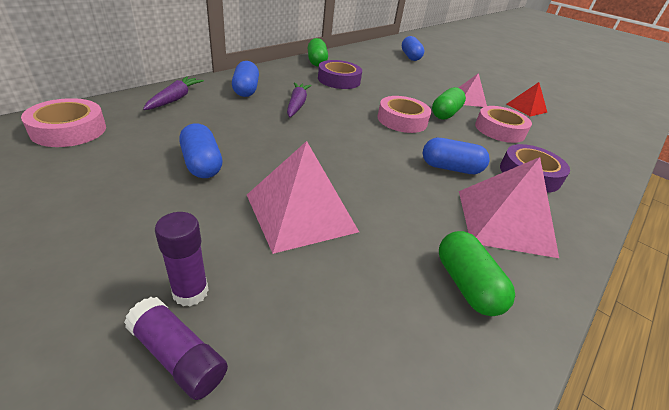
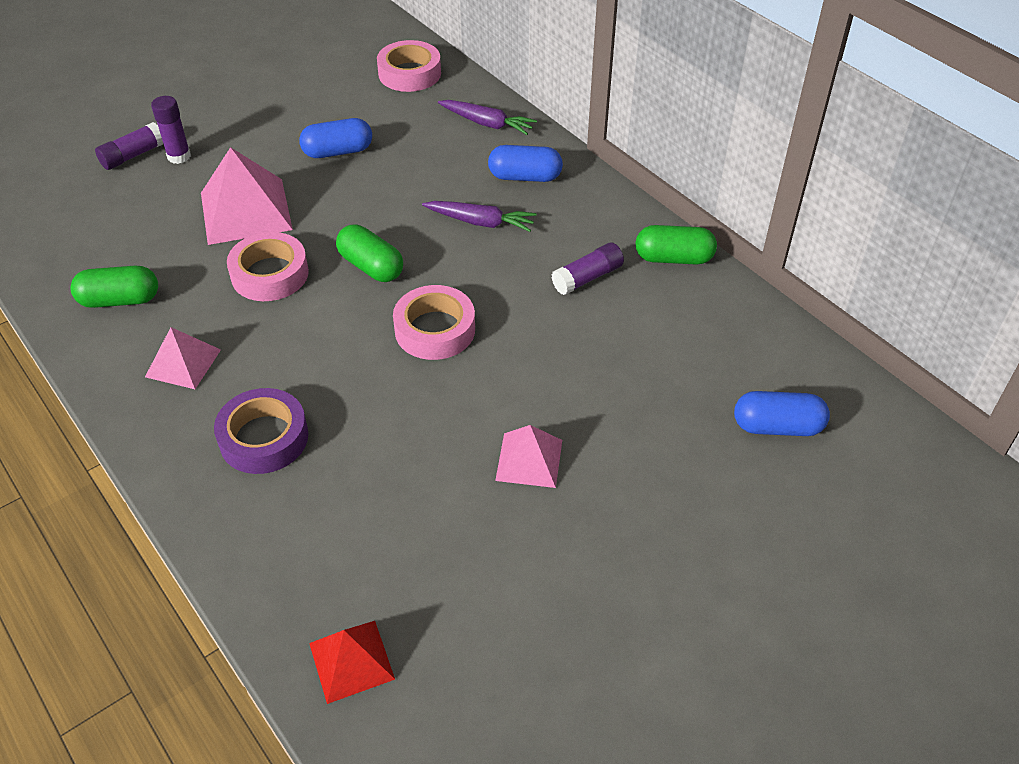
camera: 105 degrees right, 10 degrees up
(339, 80) = (587, 278): purple tape -> purple glue stick
(445, 113) = (461, 396): green capsule -> green capsule (371, 266)
(450, 168) = (296, 348): blue capsule -> none
(499, 130) = (399, 460): pink tape -> pink tape (270, 274)
(504, 222) = (183, 363): pink pyramid -> pink pyramid, size x0.59
(526, 108) = (498, 563): red pyramid -> red pyramid (351, 661)

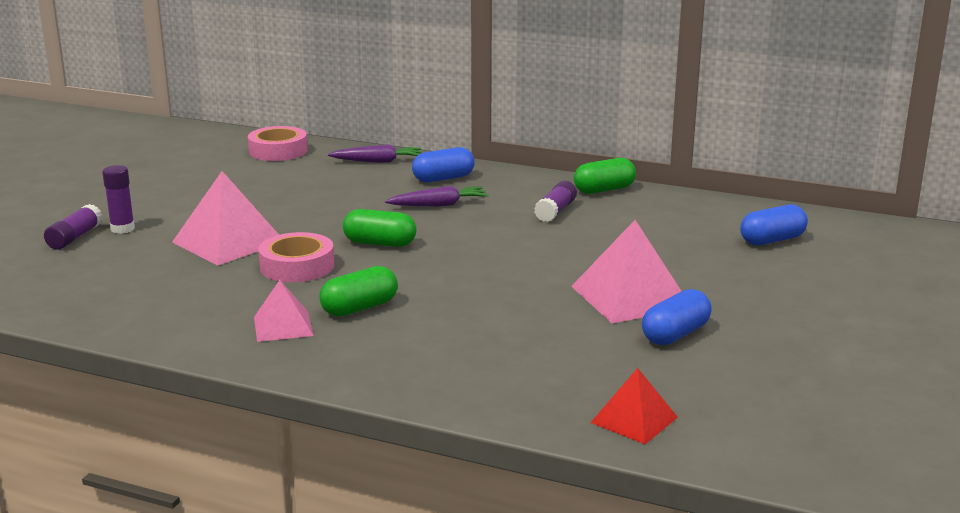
camera: 30 degrees left, 25 degrees down
(120, 300) = (174, 310): green capsule -> green capsule (359, 308)
(264, 438) = (410, 342): purple tape -> none
(338, 151) = (270, 198): blue capsule -> blue capsule (675, 334)
(435, 330) = (475, 259): pink tape -> none
(529, 460) = (630, 297): pink pyramid -> pink pyramid, size x1.71

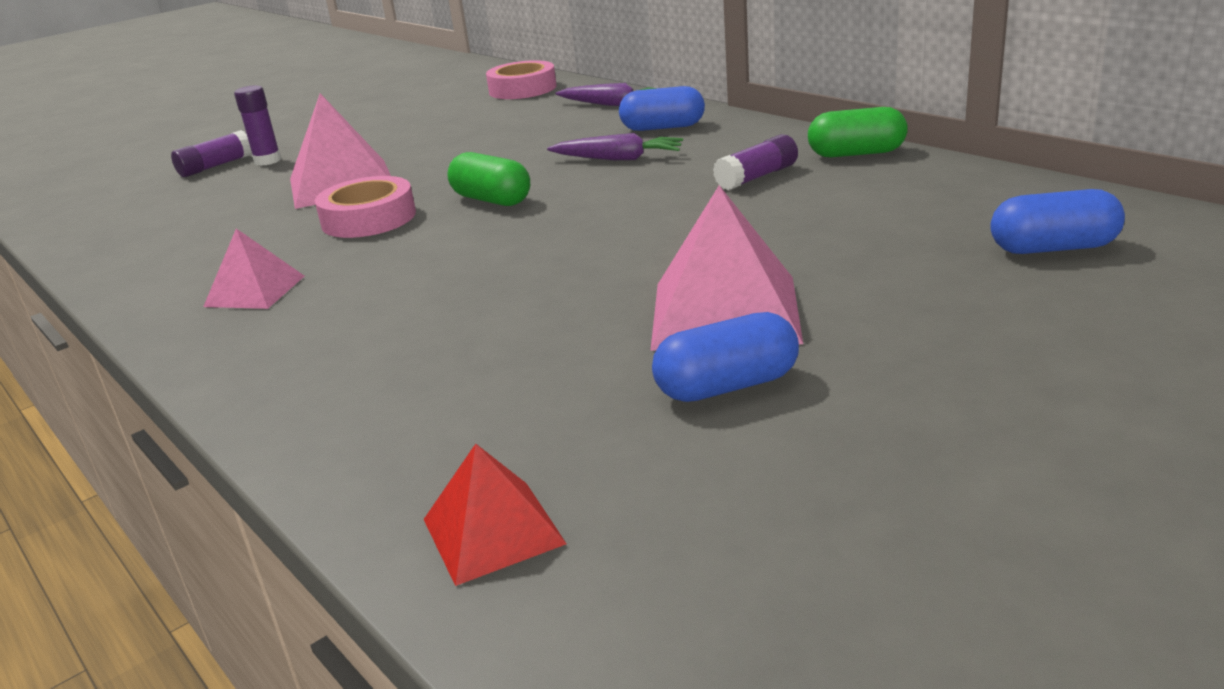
camera: 30 degrees right, 5 degrees up
(359, 308) = (363, 279): green capsule -> none

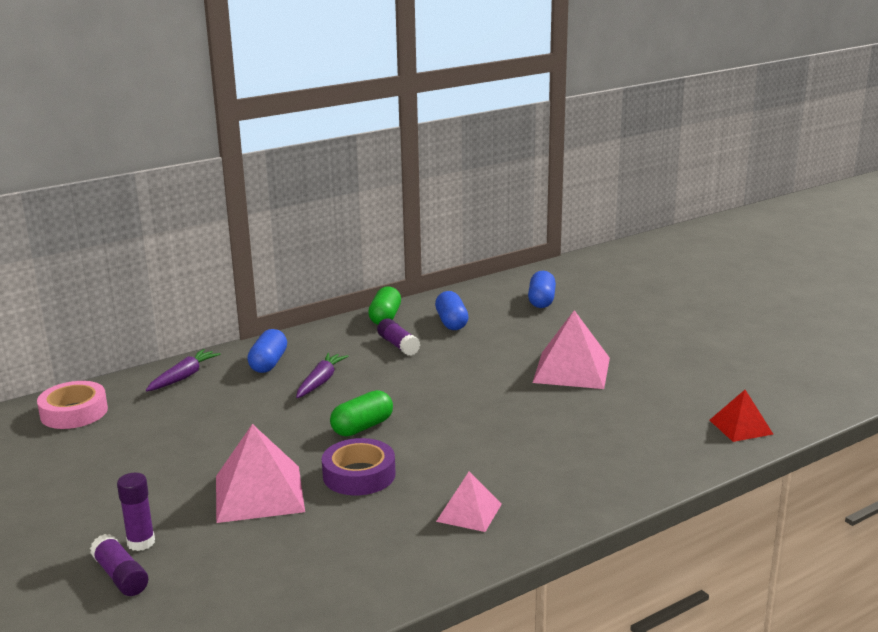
camera: 85 degrees left, 5 degrees down
(368, 218) = (359, 475): pink tape -> purple tape
(727, 386) = (641, 375): blue capsule -> blue capsule (451, 322)

